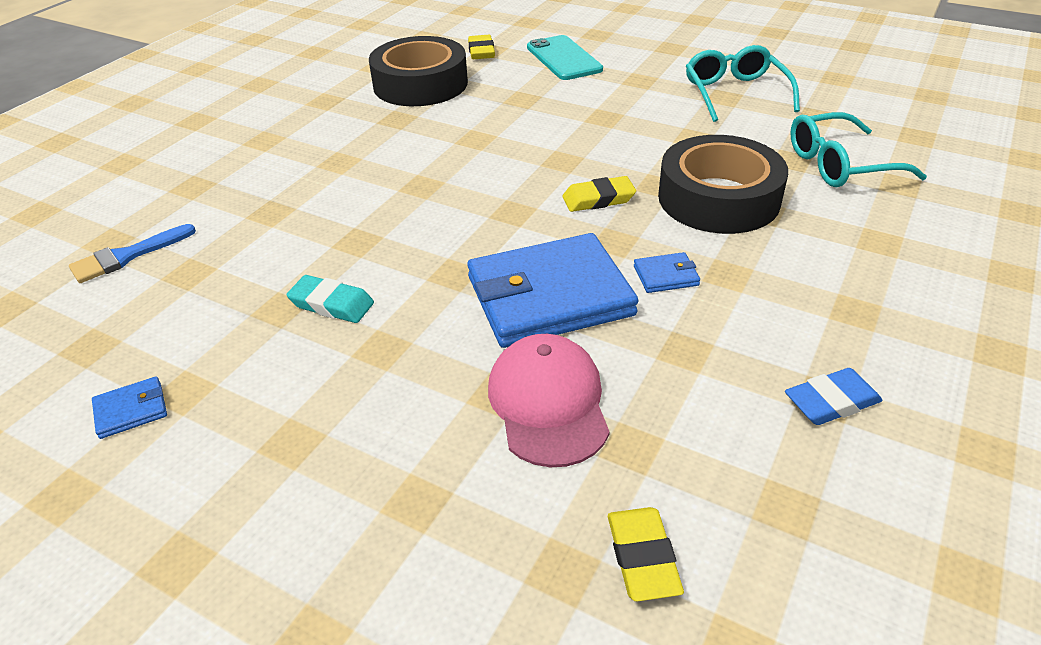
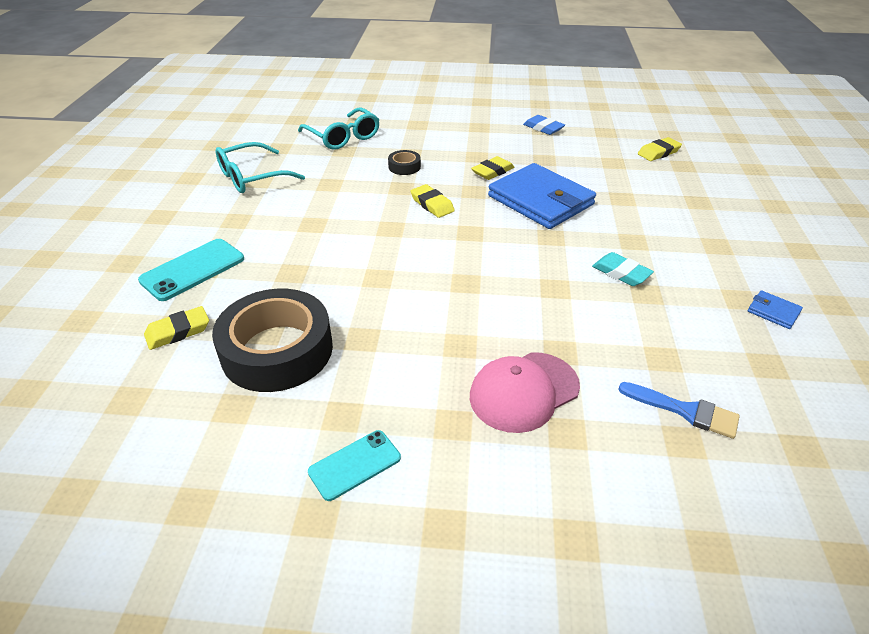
camera: 115 degrees left, 0 degrees up
(278, 99) = (355, 465): none -> turquoise phone
(331, 304) = (621, 273): turquoise eraser -> turquoise eraser turned 45 degrees counterclockwise
(548, 403) = (612, 184): pink cap -> pink cap (524, 391)
(666, 276) = (492, 171): blue wallet -> yellow eraser
(718, 198) = (404, 167): black tape -> black tape, size x0.43

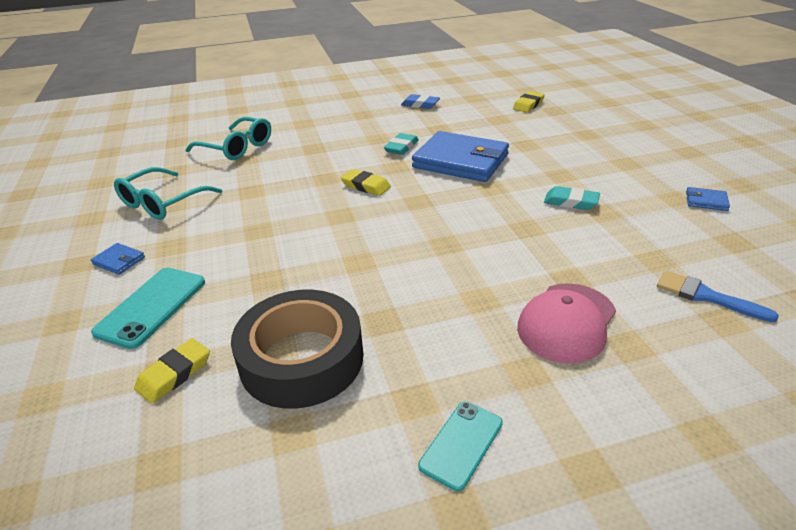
camera: 20 degrees left, 5 degrees down
(191, 222) = (119, 261): none -> blue wallet
(404, 167) = (316, 160): black tape -> none
(492, 171) = (401, 147): yellow eraser -> turquoise eraser
(685, 411) = (705, 296): blue brush -> blue brush turned 150 degrees counterclockwise

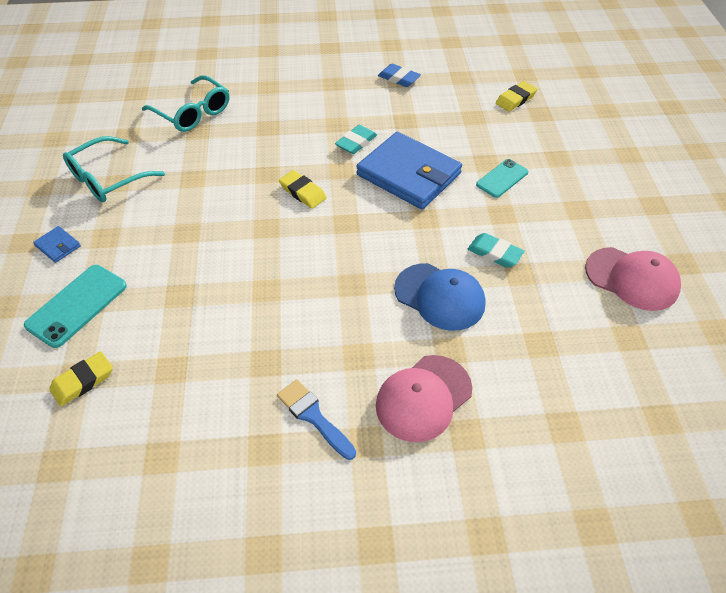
camera: 10 degrees right, 15 degrees up
(302, 359) = (187, 388): black tape -> none
(461, 444) = (286, 497): turquoise phone -> turquoise phone (502, 178)
(537, 240) = (440, 297): none -> blue cap
(705, 296) = (564, 396): blue brush -> blue brush (313, 416)
(706, 201) = (632, 279): blue wallet -> pink cap

